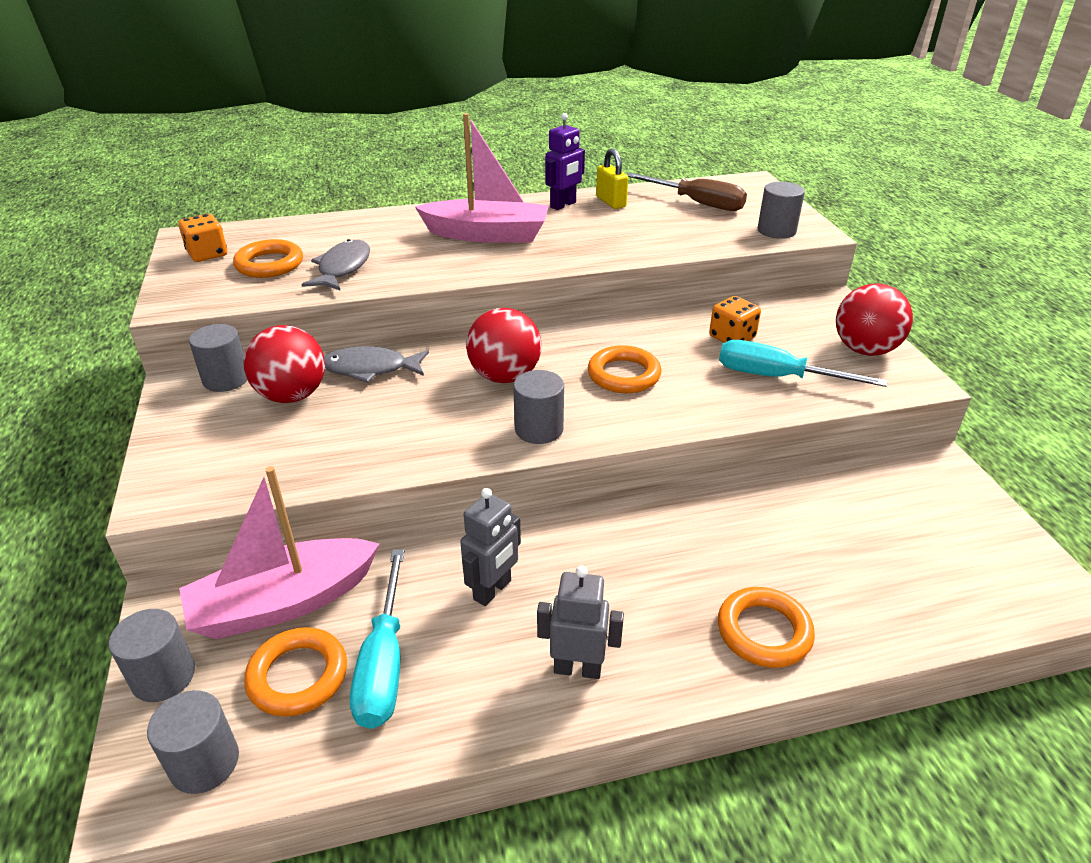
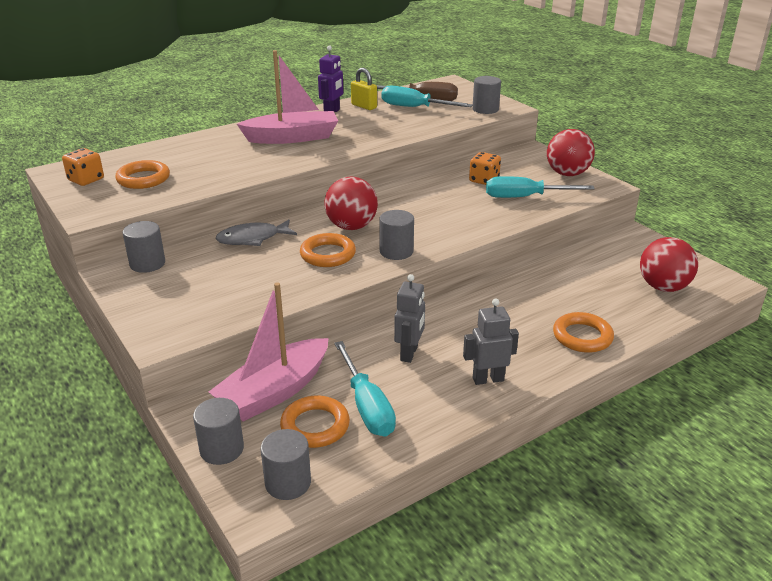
camera: 20 degrees left, 5 degrees down
(292, 395) = (207, 264): red ball -> red ball (663, 287)
(342, 268) = (203, 173): grey fish -> none
(624, 375) = (429, 212): orange ring -> orange ring (328, 254)
(677, 214) = (414, 107): none -> turquoise screwdriver

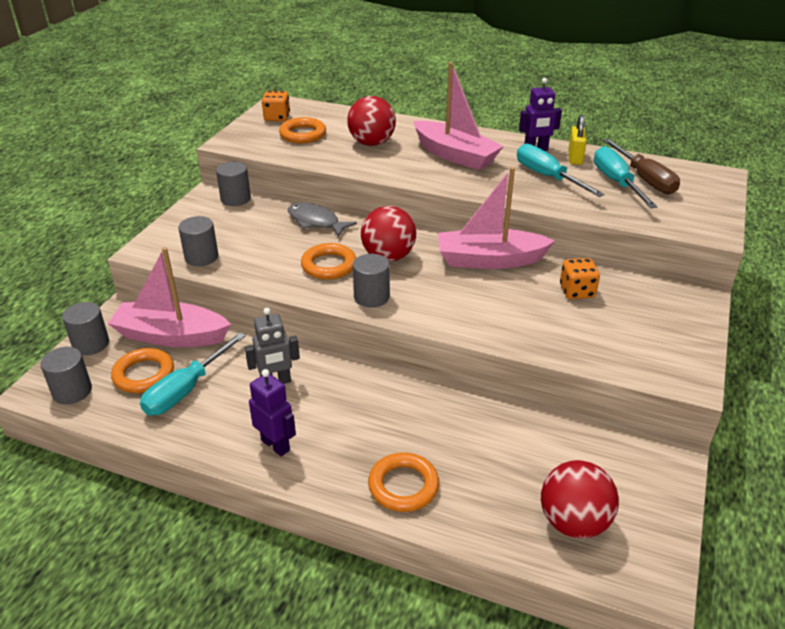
camera: 55 degrees right, 5 degrees up
(410, 193) = (489, 260): none -> pink boat
(485, 109) = (682, 220): grey cylinder -> grey cylinder (201, 257)
(488, 379) = (276, 445): grey robot -> purple robot
(525, 197) = (575, 331): turquoise screwdriver -> turquoise screwdriver (547, 177)
(567, 174) = (675, 341): red ball -> red ball (372, 143)

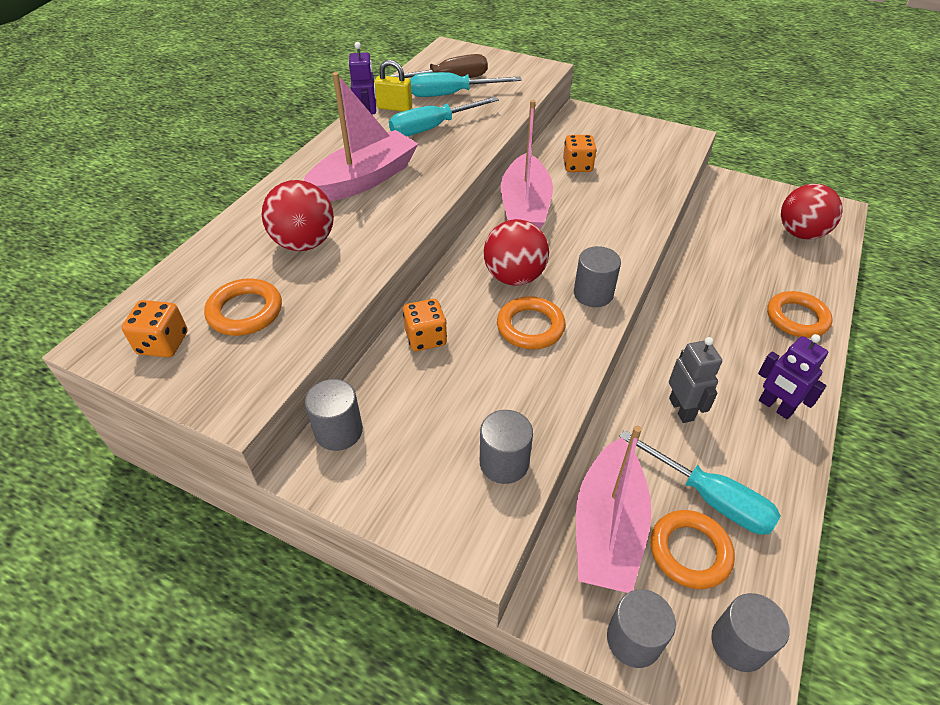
camera: 85 degrees left, 10 degrees up
(276, 445) = (775, 407): purple robot -> purple robot turned 90 degrees counterclockwise
(316, 222) = (426, 338): grey fish -> orange dice

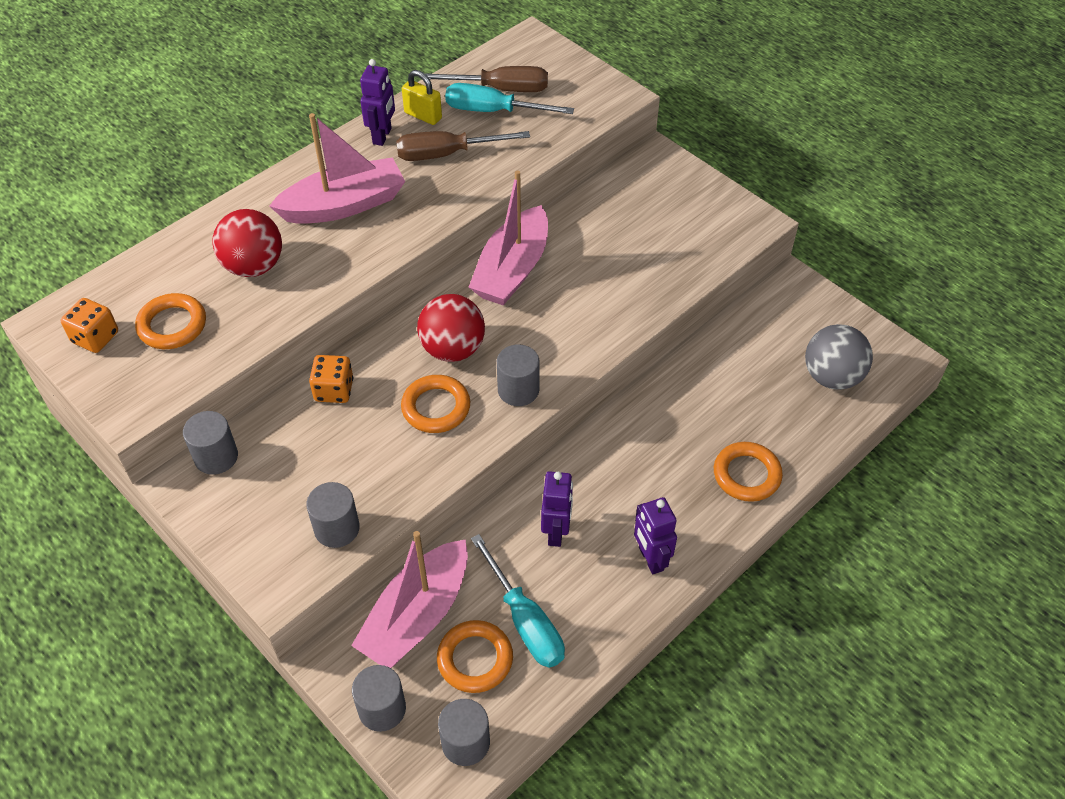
camera: 20 degrees right, 5 degrees up
(432, 128) = (447, 154): turquoise screwdriver -> brown screwdriver
(577, 166) = (602, 230): orange dice -> none
(681, 409) = (556, 532): grey robot -> purple robot
(800, 233) = (831, 377): red ball -> grey ball

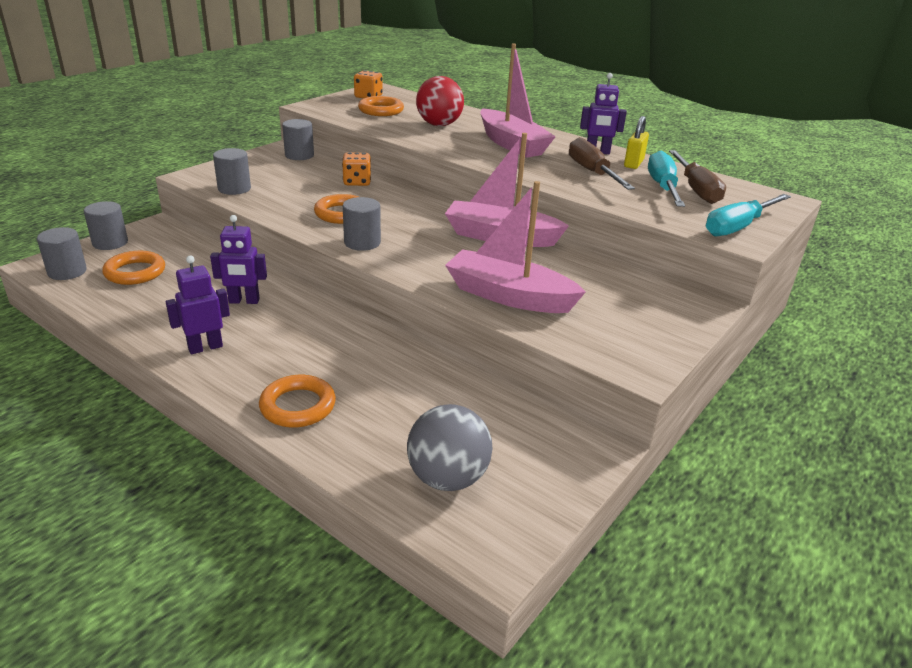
camera: 80 degrees right, 20 degrees down
(417, 615) = (181, 250): pink boat -> pink boat (509, 296)
(453, 349) = (403, 217): red ball -> none
(525, 620) = (161, 290): turquoise screwdriver -> turquoise screwdriver (738, 227)

